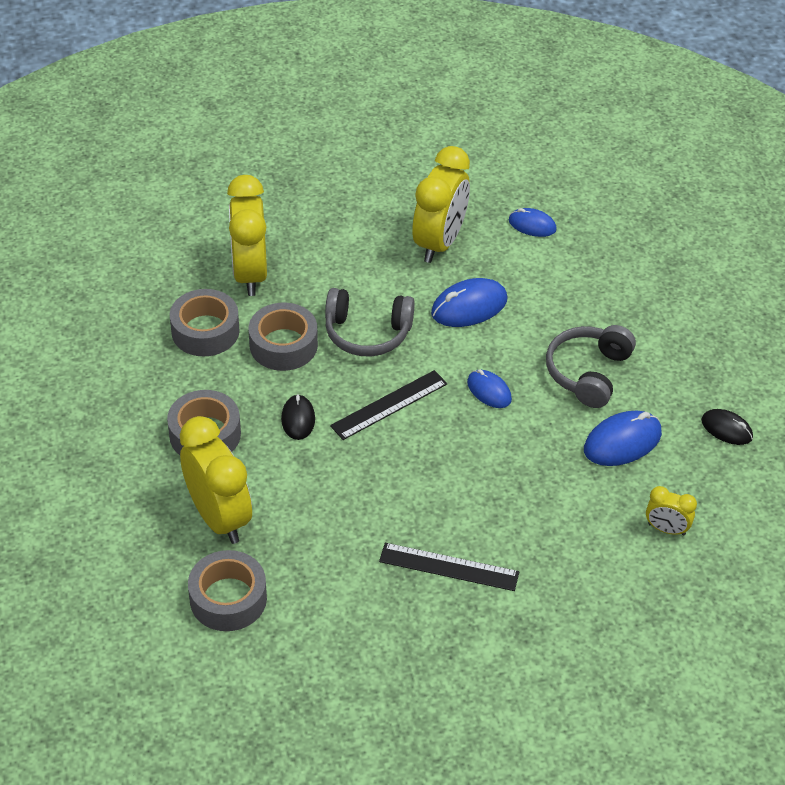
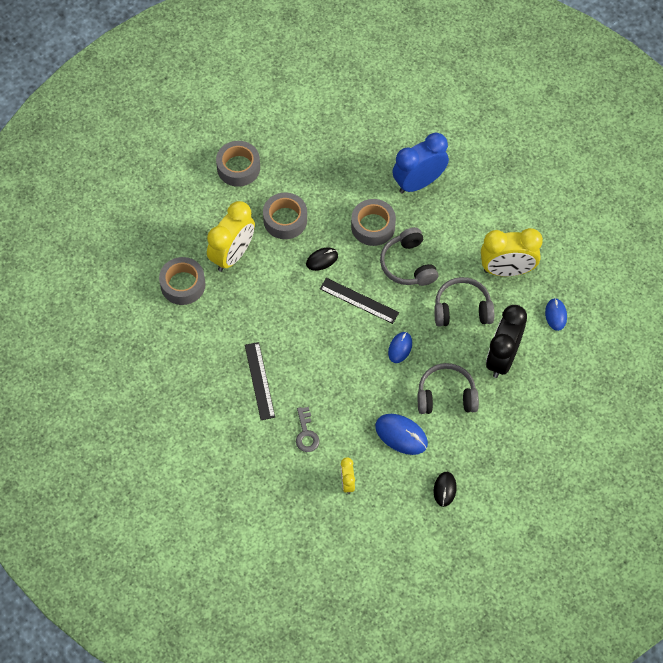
camera: 65 degrees right, 15 degrees up
(205, 331) = (360, 182): grey tape -> grey tape (238, 167)
(250, 273) = (418, 182): yellow clock -> blue clock
(469, 307) = (462, 309): blue mouse -> grey headphones
(564, 297) = (502, 358): none -> black clock
(565, 546) = (306, 434): none -> grey key

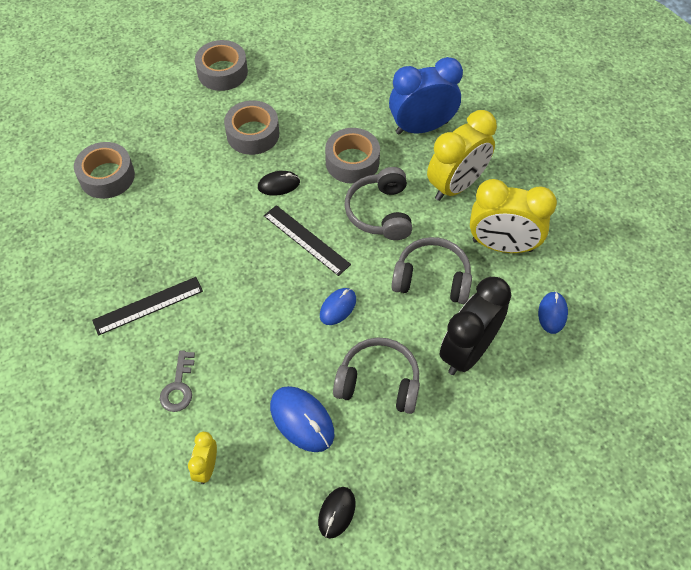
camera: 15 degrees right, 5 degrees down
(232, 254) = (178, 157): yellow clock -> yellow clock (456, 185)
(260, 381) = (148, 306): black ruler -> black ruler turned 60 degrees clockwise

